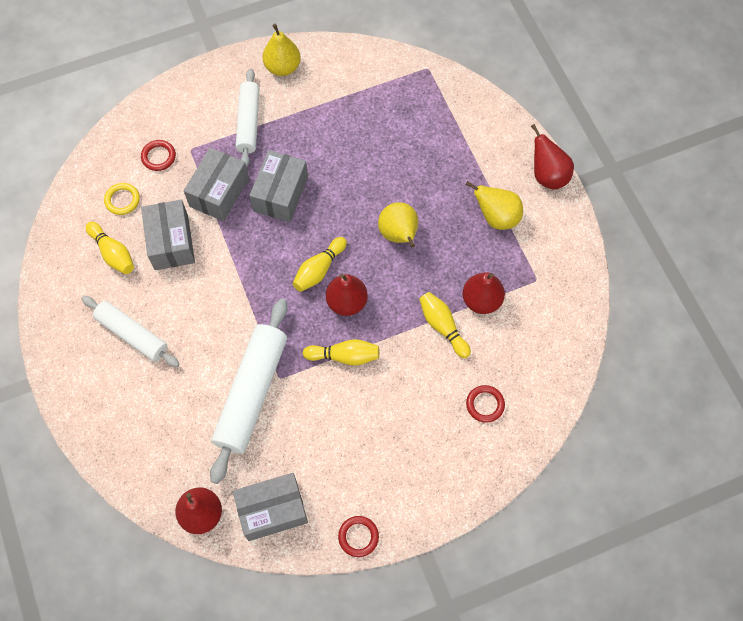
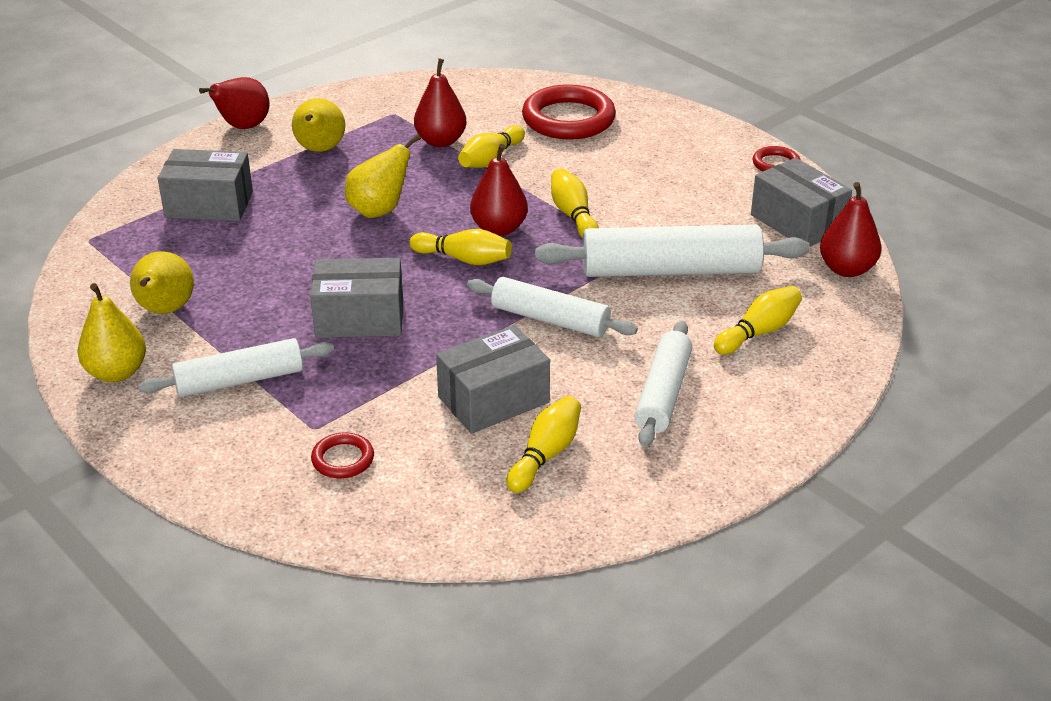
camera: 110 degrees left, 30 degrees down
(122, 200) = (444, 475): yellow ring -> none
(162, 418) = (759, 332): none -> yellow bowling pin
(219, 192) = (383, 376): grey box -> grey box (209, 204)
(232, 298) = (550, 319): none -> white rolling pin
(333, 97) = (165, 310): none -> yellow pear
(485, 404) = (568, 119): red ring -> red ring, size x2.05

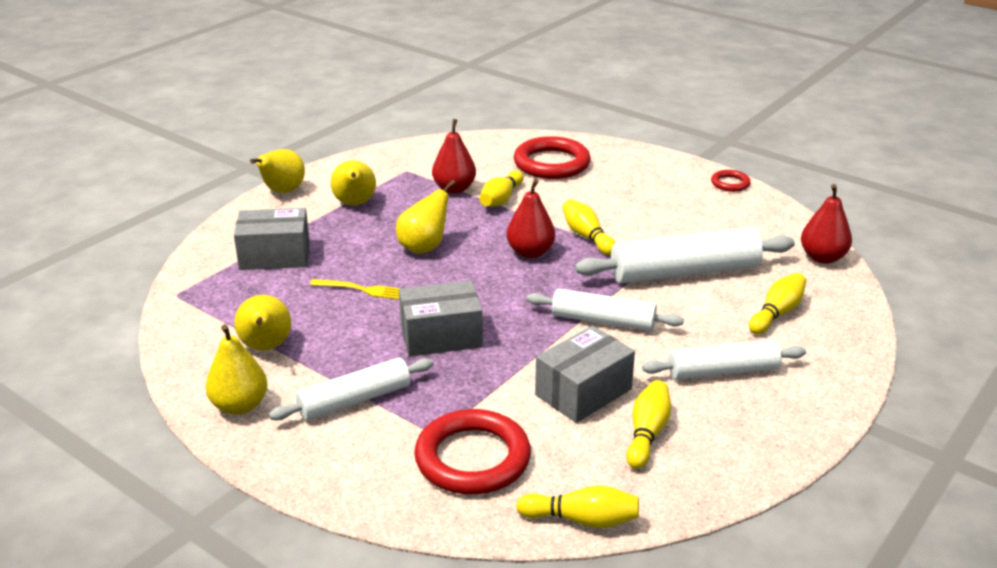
camera: 10 degrees left, 5 degrees down
(243, 127) = (282, 191): red pear -> yellow pear
(292, 254) = (363, 290): none -> yellow fork
(343, 459) = (472, 458): red ring -> red ring, size x2.05
(464, 259) = (511, 279): yellow bowling pin -> yellow bowling pin (582, 520)
(663, 394) = (723, 371): white rolling pin -> white rolling pin turned 75 degrees clockwise
(797, 222) = (767, 226): grey box -> none

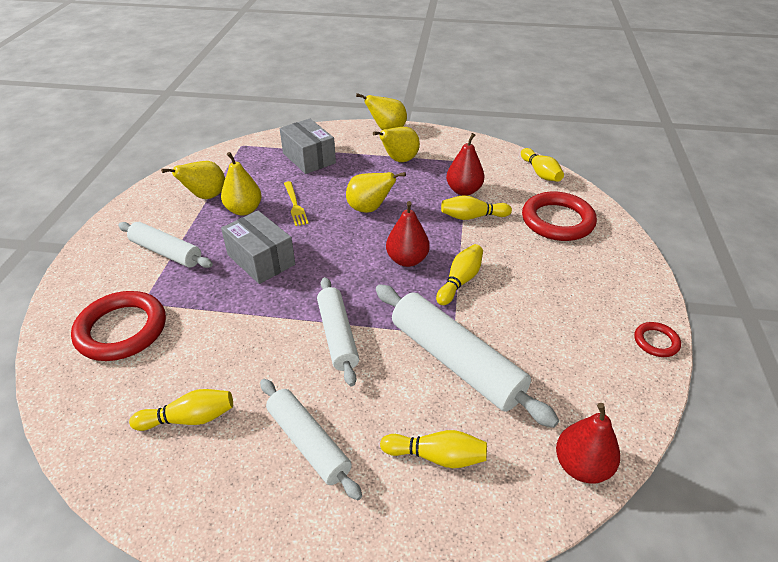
camera: 60 degrees right, 10 degrees up
(240, 406) = (141, 212): yellow pear -> yellow pear (244, 210)
(582, 520) = (65, 416): yellow bowling pin -> yellow bowling pin (540, 173)
(583, 392) = (229, 359): grey box -> none

